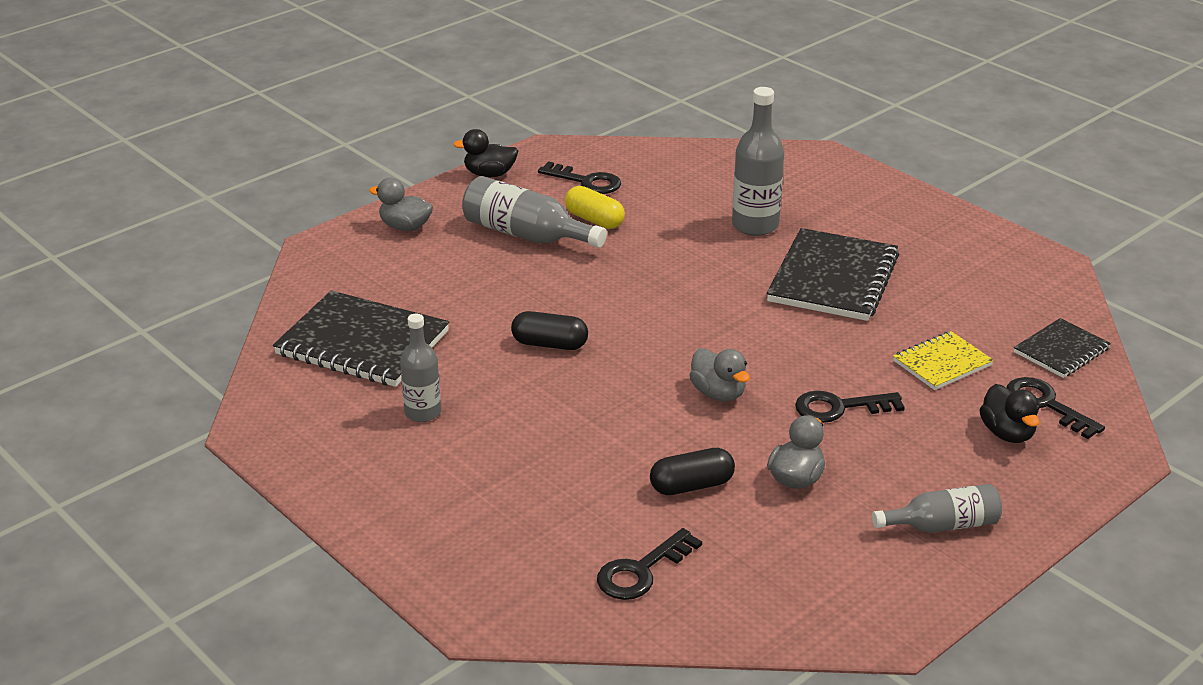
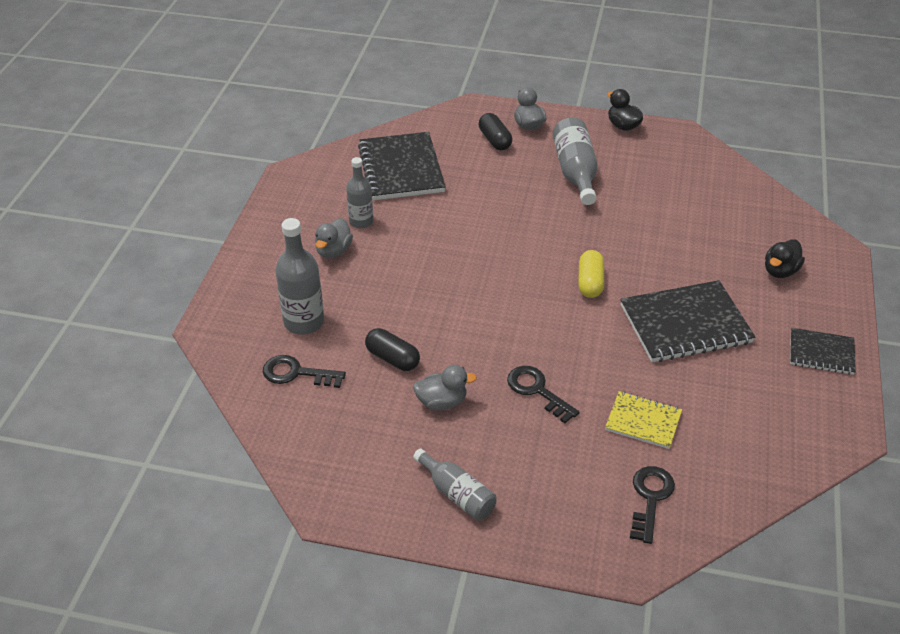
camera: 55 degrees right, 10 degrees up
(549, 344) = (473, 236): black capsule -> black capsule (495, 140)
(586, 181) = (664, 166): black key -> none
(594, 220) = (625, 190): yellow capsule -> yellow capsule (590, 282)
(718, 393) = (496, 328): grey duck -> grey duck (334, 251)
(755, 225) = (706, 260): grey bottle -> grey bottle (304, 322)
(1007, 433) = (593, 489): black duck -> black duck (780, 271)
(1061, 350) = (730, 482): black notebook -> black notebook (821, 353)

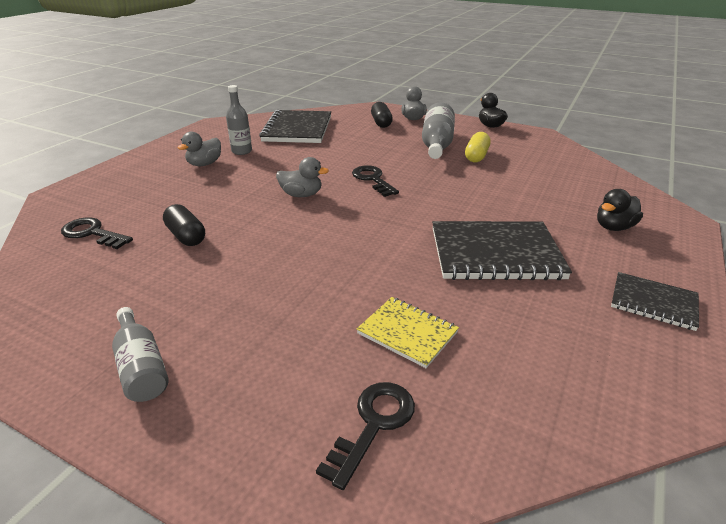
camera: 15 degrees right, 10 degrees down
(304, 322) = (136, 201): grey bottle -> none
(442, 402) = (201, 276): grey duck -> grey duck (301, 195)
(537, 391) = (305, 283): black key -> black key (373, 179)
(590, 282) = (411, 210): yellow capsule -> yellow capsule (476, 156)

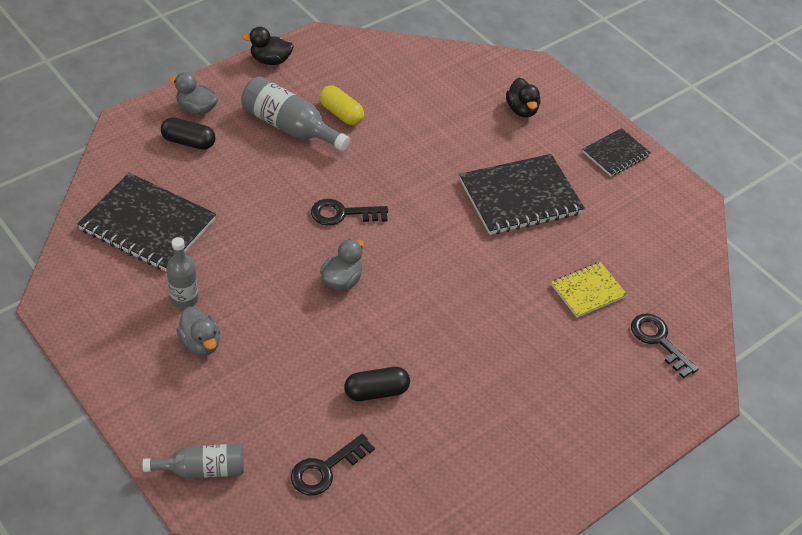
camera: 70 degrees left, 15 degrees up
(141, 366) = (557, 449): grey bottle -> grey bottle (202, 469)
(495, 253) = (520, 197): black notebook -> black notebook turned 45 degrees clockwise

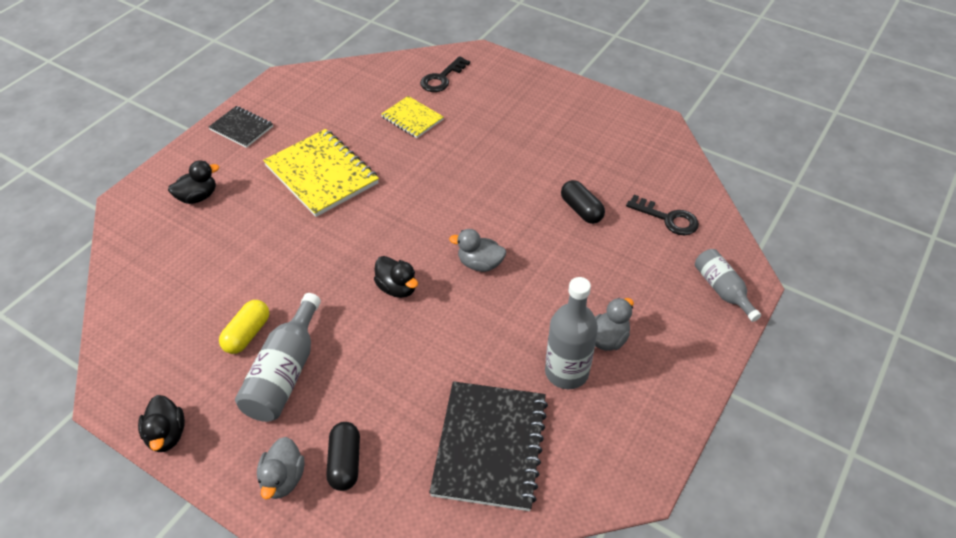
camera: 105 degrees left, 0 degrees up
(184, 299) = (566, 372): grey bottle -> grey bottle, size x1.53
(342, 214) = (397, 288): black key -> black duck
(520, 197) = (321, 175): black notebook -> yellow notebook

